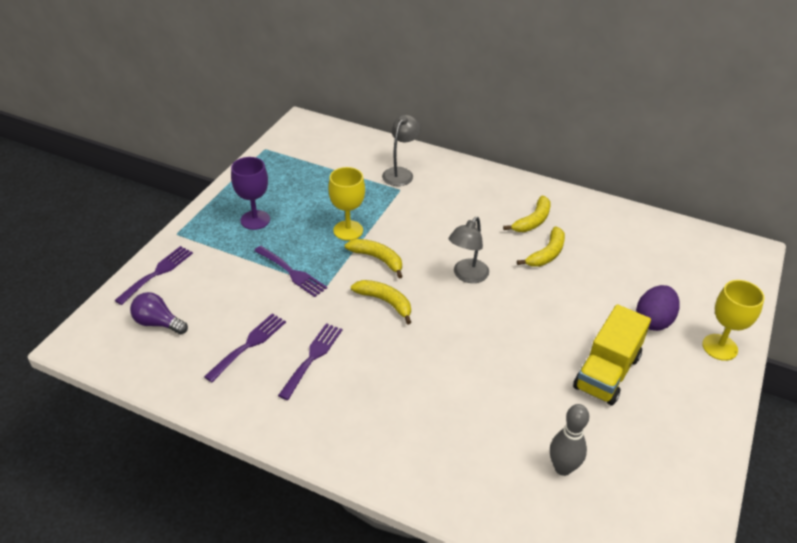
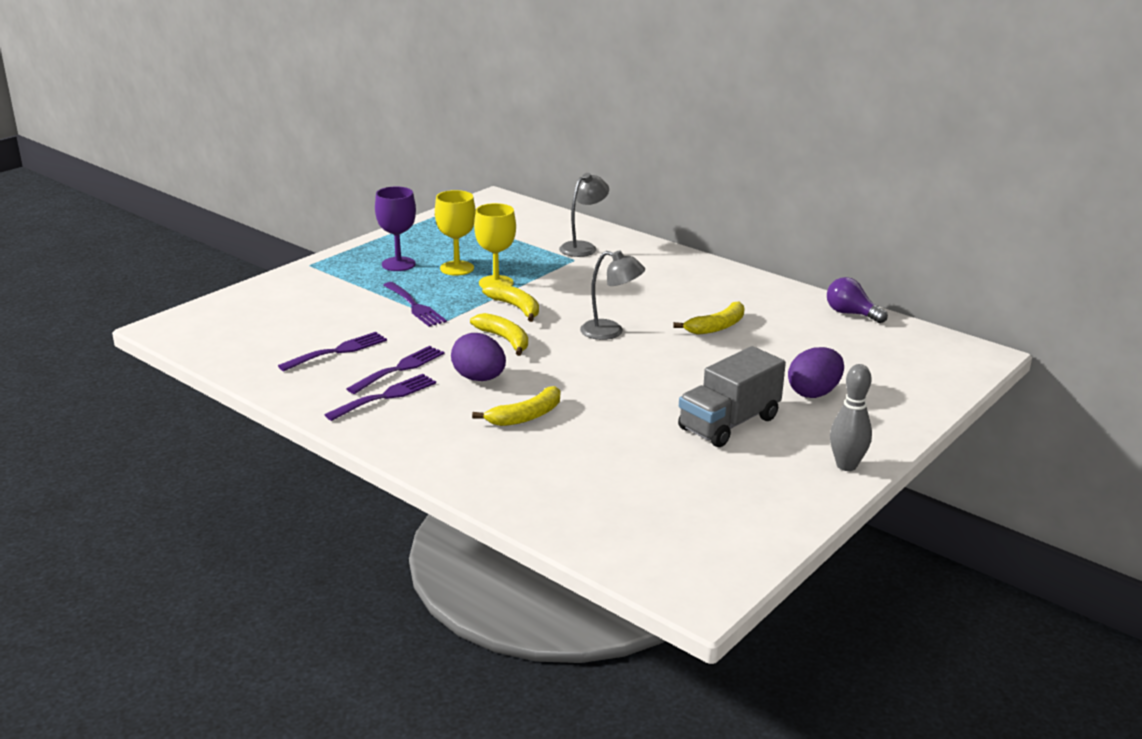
camera: 15 degrees right, 15 degrees down
(157, 273) = (273, 290): purple fork -> purple fork (385, 396)
(158, 323) = (253, 324): purple light bulb -> purple light bulb (851, 314)
(385, 357) = (479, 378): none -> purple egg
(467, 276) = (610, 332): grey lamp -> grey lamp turned 120 degrees counterclockwise
(532, 221) = (716, 300): yellow banana -> yellow banana (526, 416)
(563, 468) = (628, 485): grey bowling pin -> grey bowling pin (846, 465)
(607, 372) = (729, 423): yellow truck -> grey truck
(719, 347) = (883, 423): yellow goblet -> yellow goblet (457, 268)

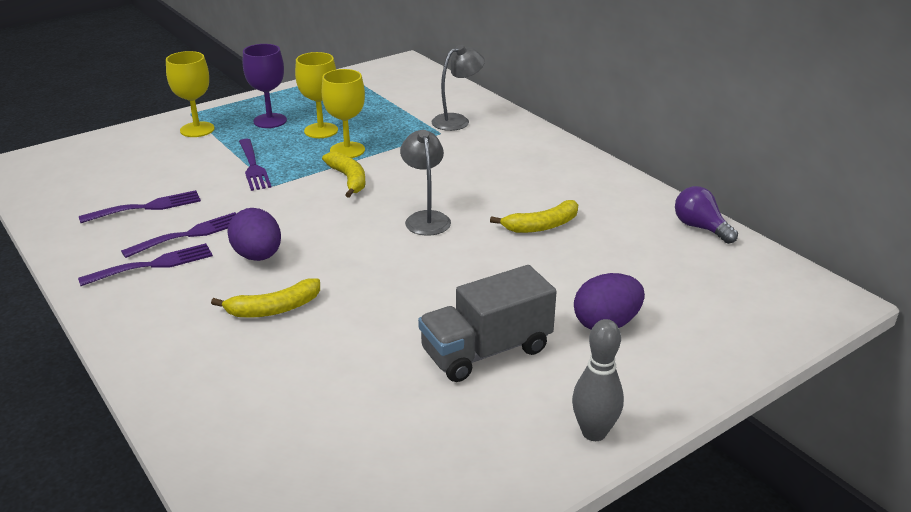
camera: 15 degrees right, 5 degrees up
(330, 279) = (197, 129): none -> yellow goblet
(504, 339) = (313, 214): yellow banana -> none
(610, 332) = (426, 218): grey lamp -> grey lamp turned 135 degrees counterclockwise

